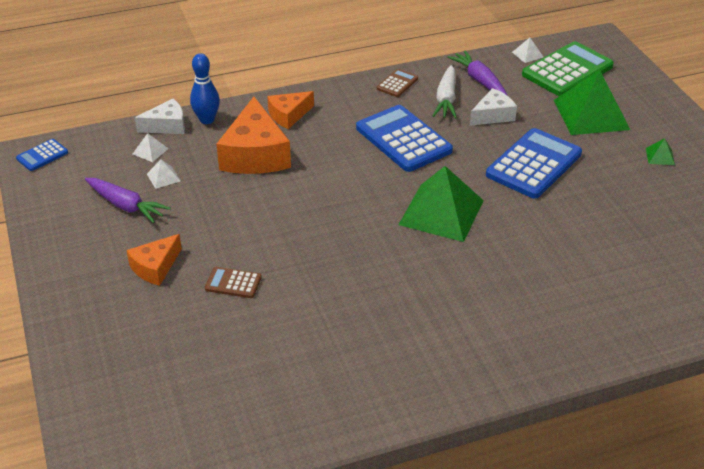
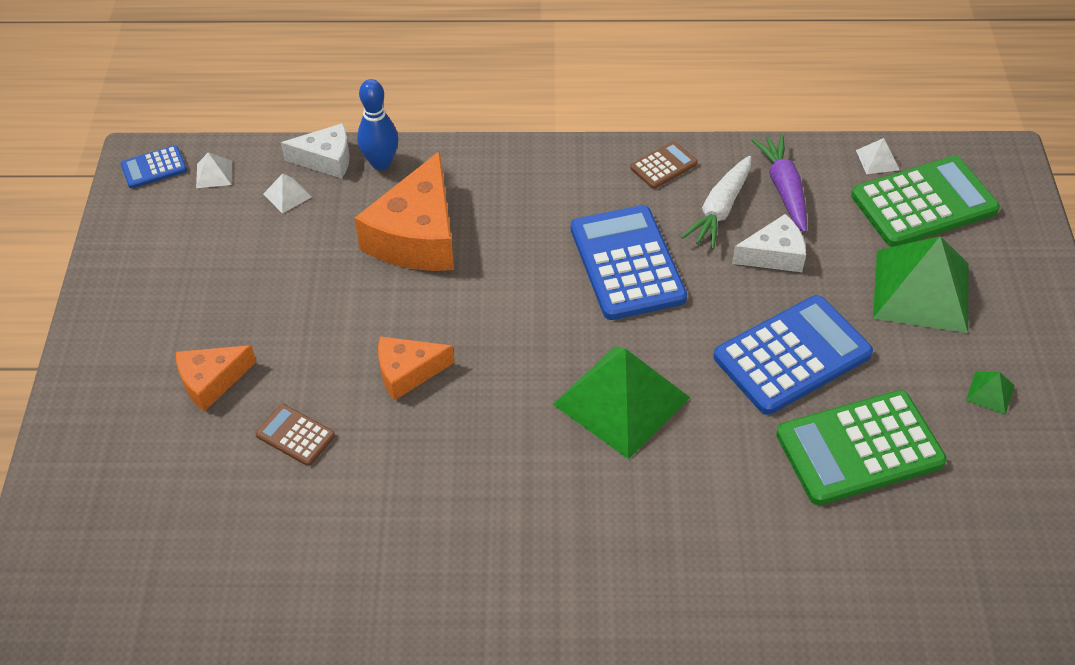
camera: 20 degrees right, 10 degrees up
(126, 206) = (219, 274): purple carrot -> none
(163, 177) = (285, 241): white pyramid -> white pyramid (214, 174)
(288, 115) = (490, 183): orange cheese -> orange cheese (407, 372)
(601, 202) = (859, 448): none -> green calculator

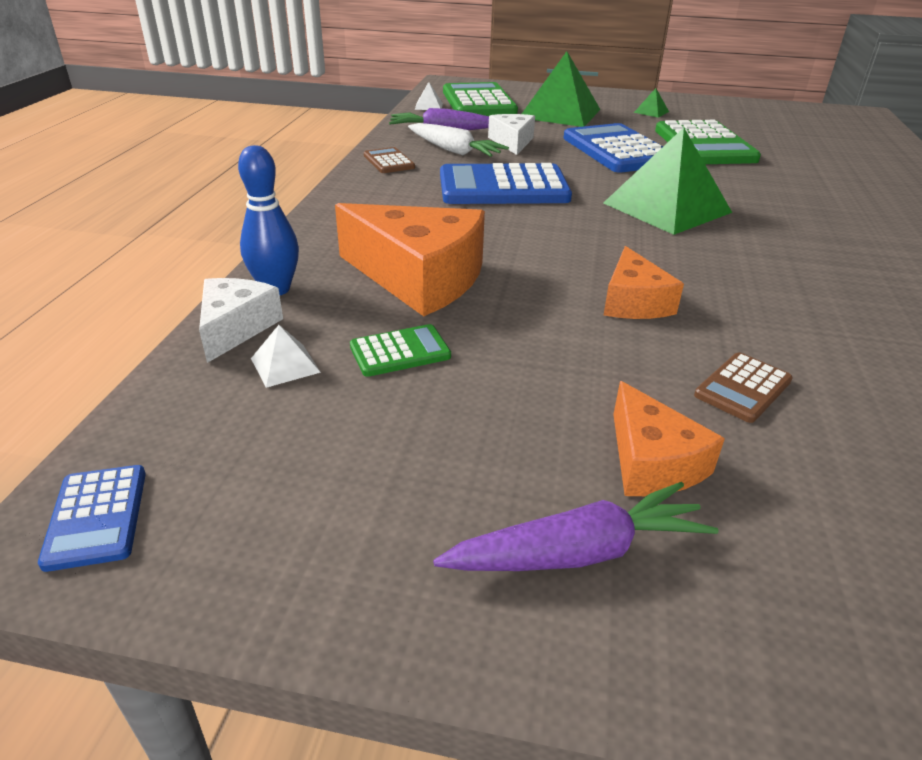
camera: 80 degrees left, 15 degrees down
(139, 350) = (578, 551): none -> purple carrot
(214, 174) = (179, 437): white pyramid -> none
(311, 246) = (400, 352): none -> green calculator

